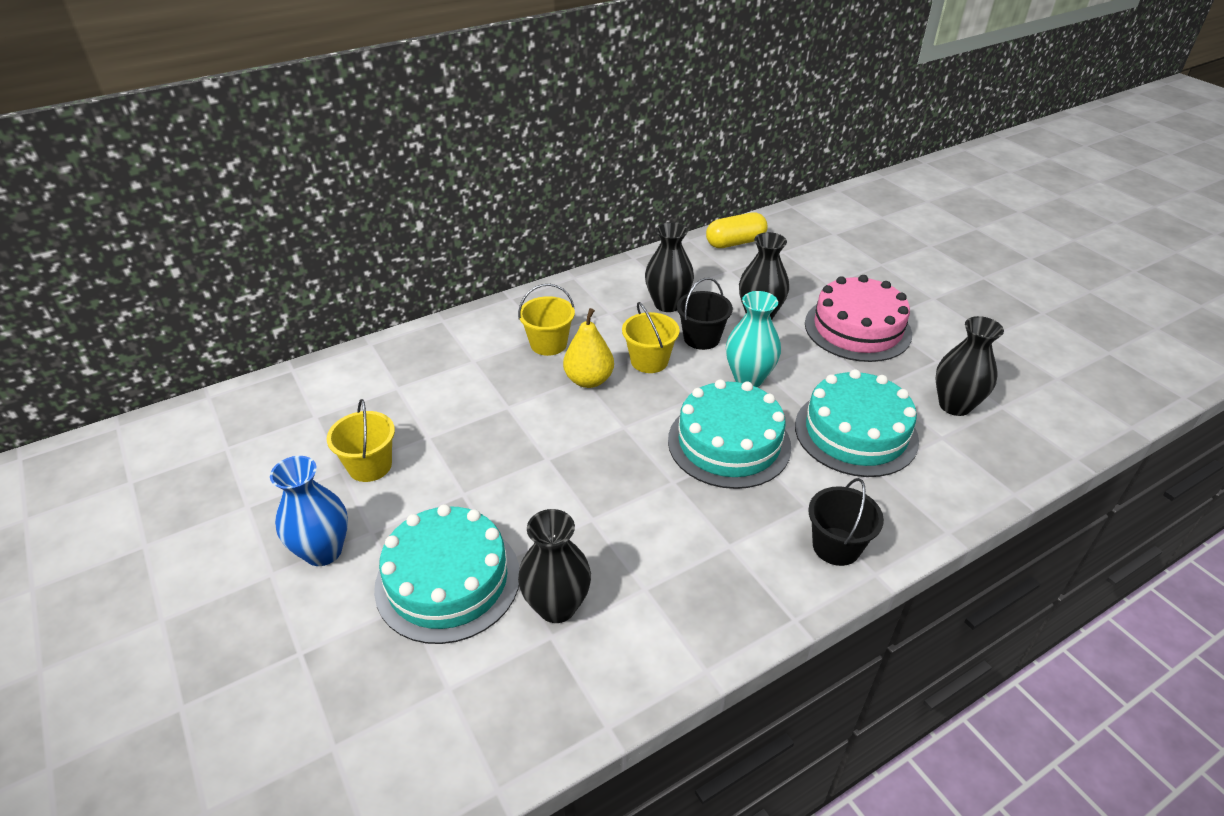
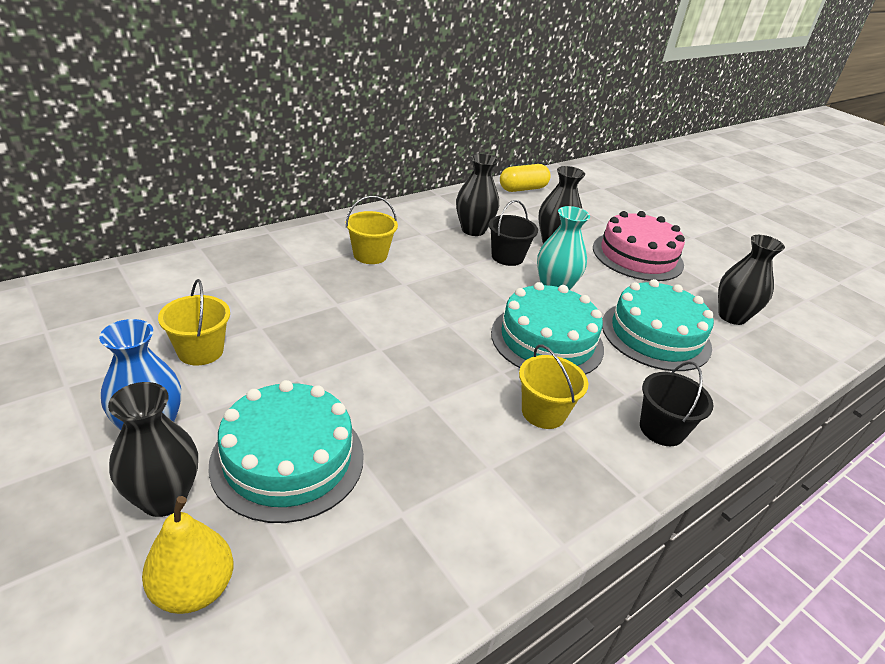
camera: 10 degrees left, 5 degrees down
(557, 606) = (404, 484): black vase -> black vase (164, 498)
(589, 380) = (411, 285): yellow pear -> yellow pear (193, 589)
(649, 361) = (464, 272): yellow bucket -> yellow bucket (543, 412)

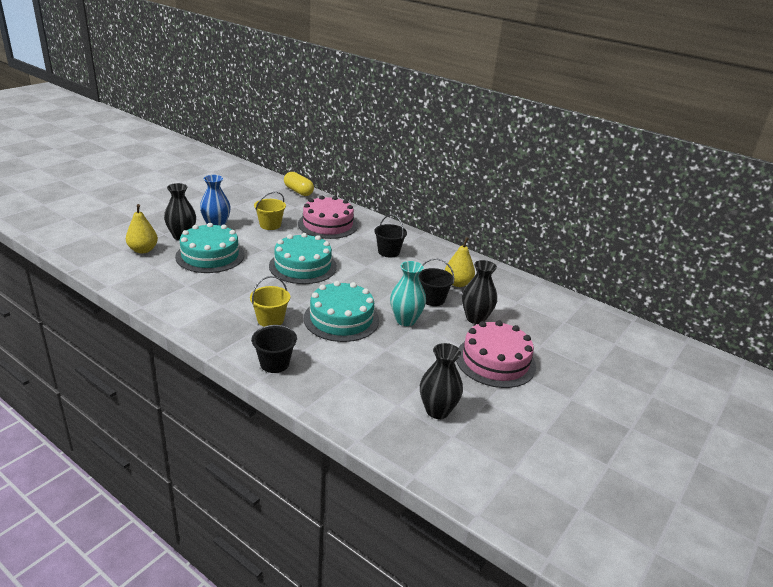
camera: 75 degrees right, 5 degrees down
(245, 286) = (328, 224): none -> pink cake
(370, 255) = (388, 252): yellow bucket -> black bucket
(473, 230) = (458, 283): black vase -> yellow pear
(522, 189) = (554, 300): yellow capsule -> yellow capsule (298, 191)
(655, 335) = (379, 366): turquoise cake -> turquoise cake (303, 266)

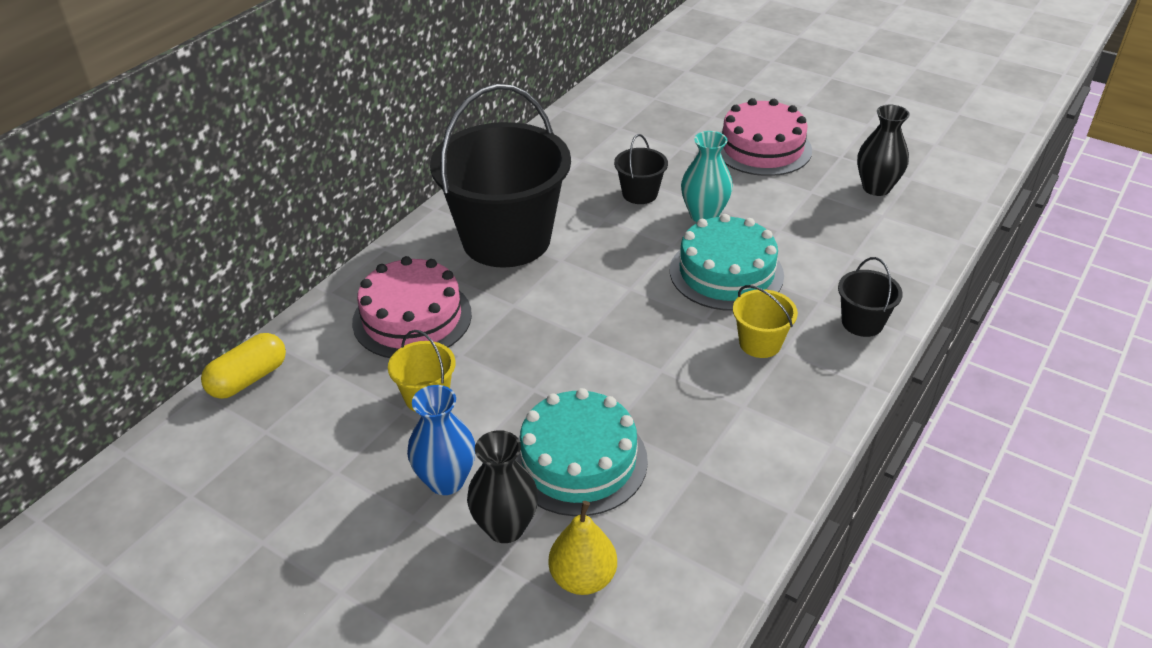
camera: 90 degrees left, 10 degrees up
(303, 266) = (583, 330): turquoise cake -> none
(388, 252) = (506, 239): black bucket -> black bucket, size x2.39
(458, 283) = (587, 173): yellow pear -> none
(475, 318) = (674, 159): black vase -> none

